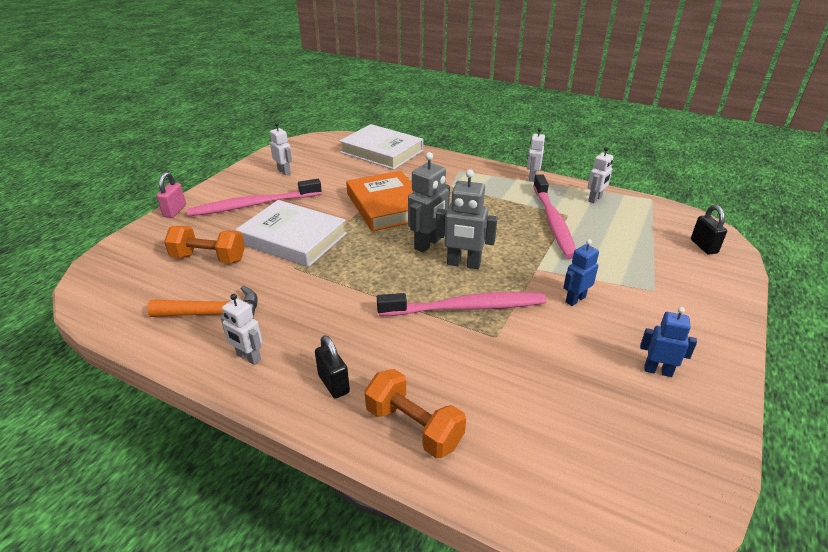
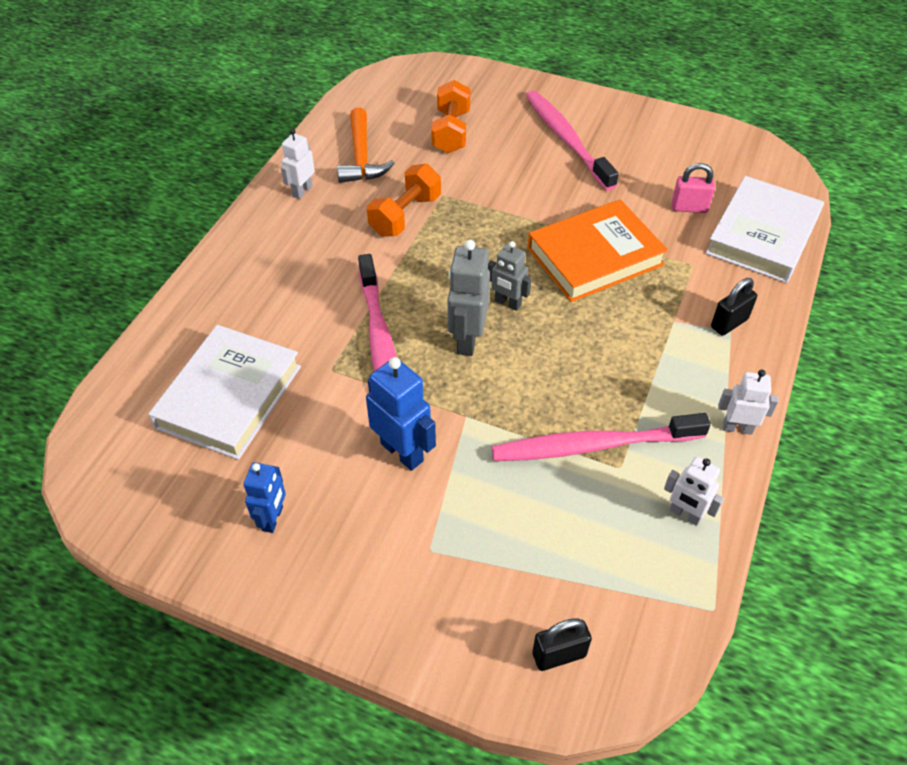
camera: 85 degrees right, 15 degrees up
(175, 211) = (538, 85): pink padlock -> pink padlock (689, 208)
(284, 172) = (660, 148): white robot -> none
(293, 238) = (499, 184): white book -> white book (229, 397)
(334, 384) = (266, 250): black padlock -> black padlock (729, 323)
(414, 427) = (212, 308): orange dumbbell -> orange dumbbell (405, 215)
(428, 244) = (507, 303): grey robot -> grey robot, size x0.64
(575, 299) = (402, 452): blue robot -> blue robot, size x1.56

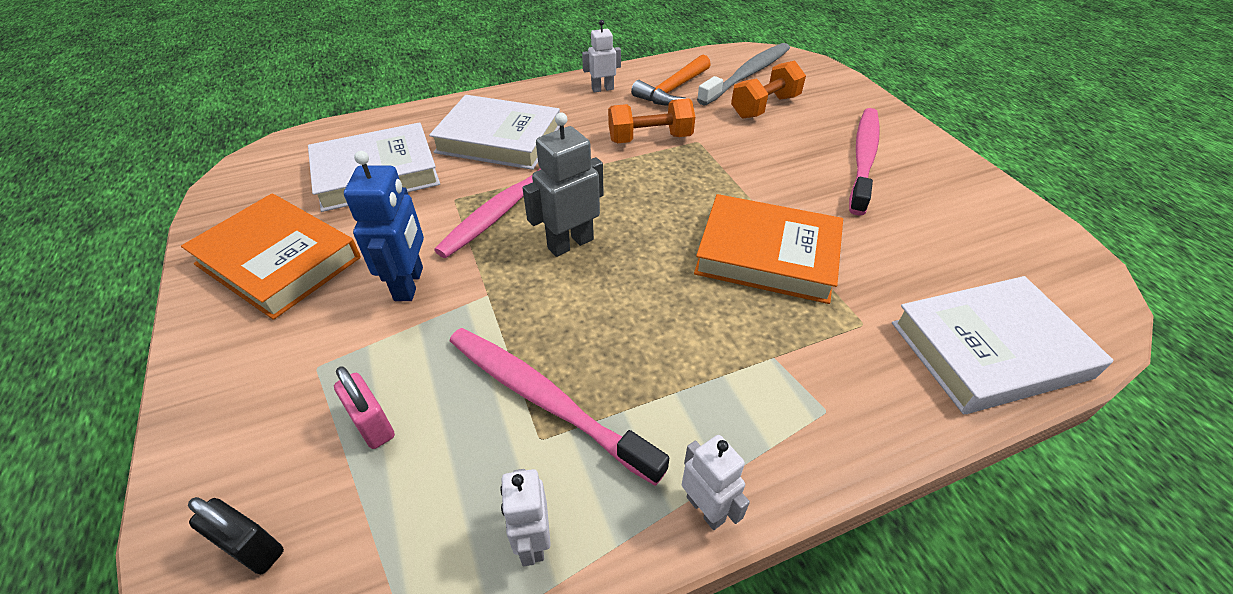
camera: 45 degrees right, 5 degrees down
(273, 518) = (278, 261): blue robot -> orange book
(286, 295) = (499, 139): none -> white book
(400, 106) = (747, 75): none -> grey toothbrush
(507, 303) = (639, 240): grey robot -> none
(689, 208) = (925, 274): pink padlock -> pink padlock (373, 425)
(729, 323) = (834, 402): black padlock -> none

